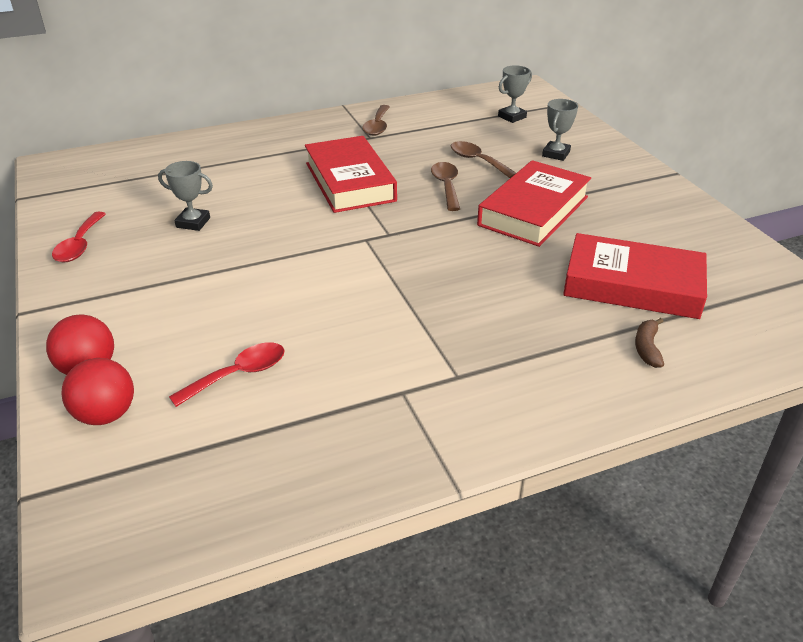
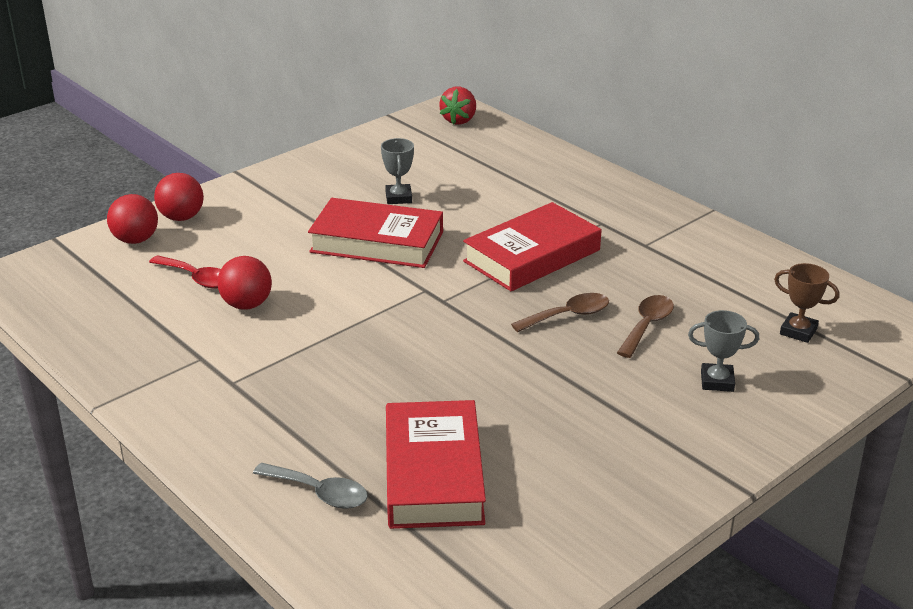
camera: 70 degrees right, 5 degrees down
(80, 245) = (334, 162): red spoon -> none
(82, 166) = (459, 120): none -> red strawberry
(319, 345) = (247, 305): none -> red ball
(377, 126) = (677, 243): brown spoon -> none
(512, 117) = (798, 331): grey trophy -> brown trophy
(533, 211) = (553, 384): red book -> red book (377, 242)
(647, 348) = (319, 493): brown banana -> grey spoon

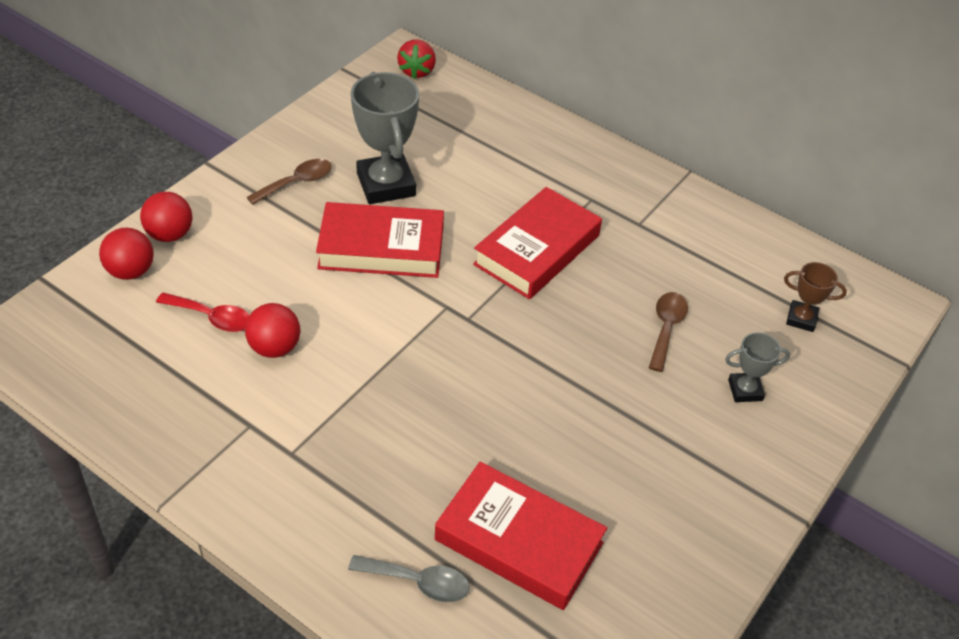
camera: 15 degrees left, 15 degrees up
(398, 198) = (386, 184): grey trophy -> grey trophy, size x1.94
(433, 473) = (518, 541): red book -> red book turned 45 degrees counterclockwise
(568, 315) = (591, 324): brown spoon -> brown spoon (296, 183)

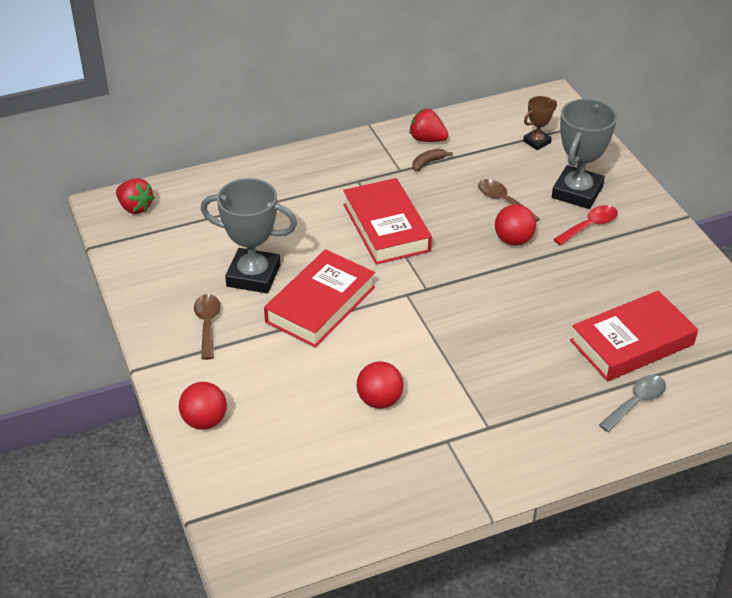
camera: 55 degrees left, 5 degrees down
(131, 271) = (229, 459): red ball -> red ball (513, 240)
(212, 317) = (321, 426): red spoon -> red spoon (590, 226)
(672, 241) = (428, 163): none -> brown banana
(711, 225) = (427, 139): none -> red strawberry
(745, 390) = (577, 192): grey trophy -> grey trophy, size x1.94

